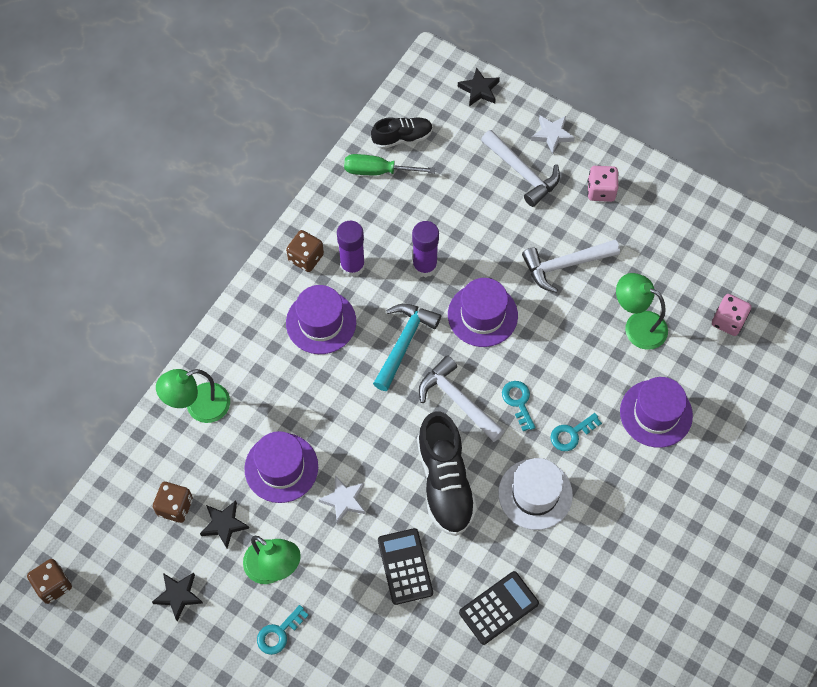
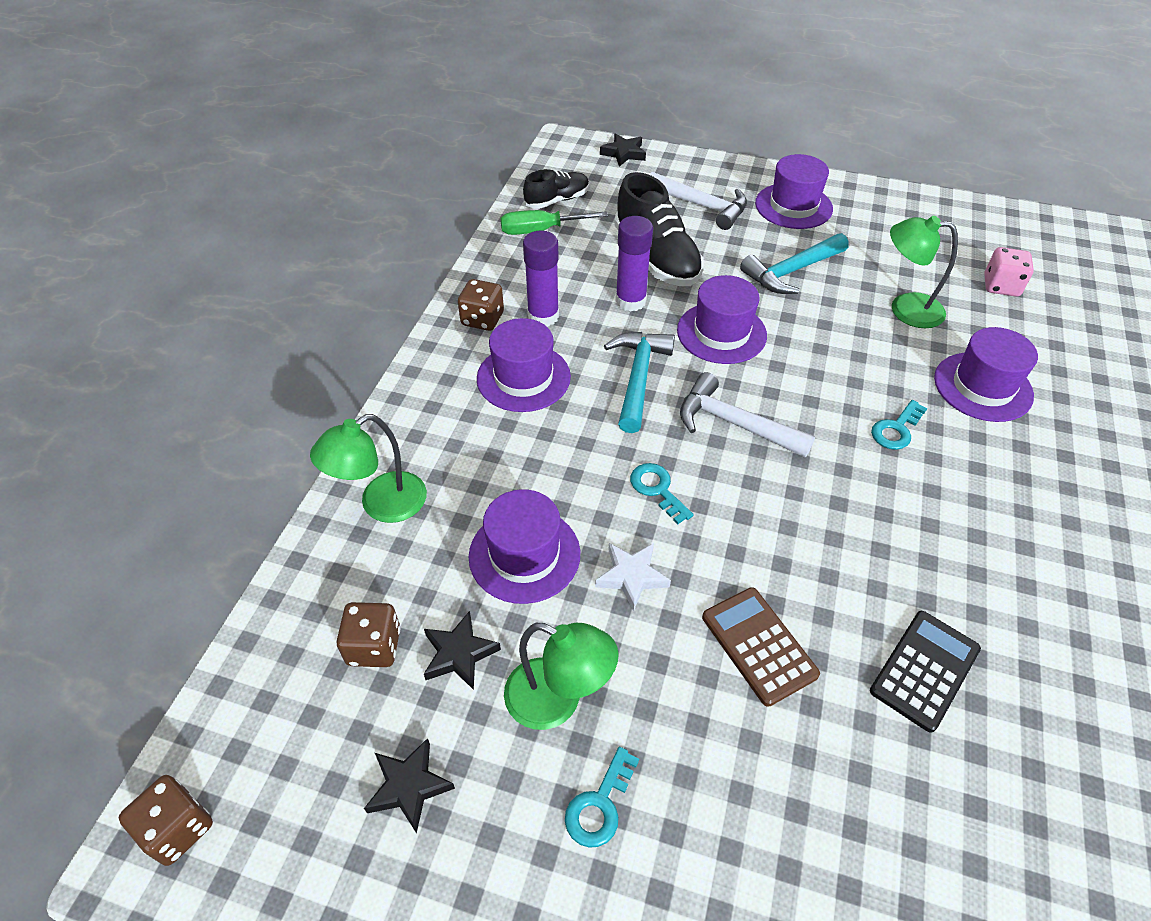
camera: 15 degrees left, 15 degrees down
(405, 566) = (758, 645): black calculator -> brown calculator
(445, 482) = (763, 520): black shoe -> black shoe (656, 258)
(518, 402) = (811, 409): turquoise key -> turquoise key (657, 489)
(535, 494) = (890, 507): white hat -> none
(552, 135) = (717, 173): white star -> none
(564, 265) = (791, 272): white hammer -> turquoise hammer
(601, 191) = (793, 206): pink dice -> purple hat

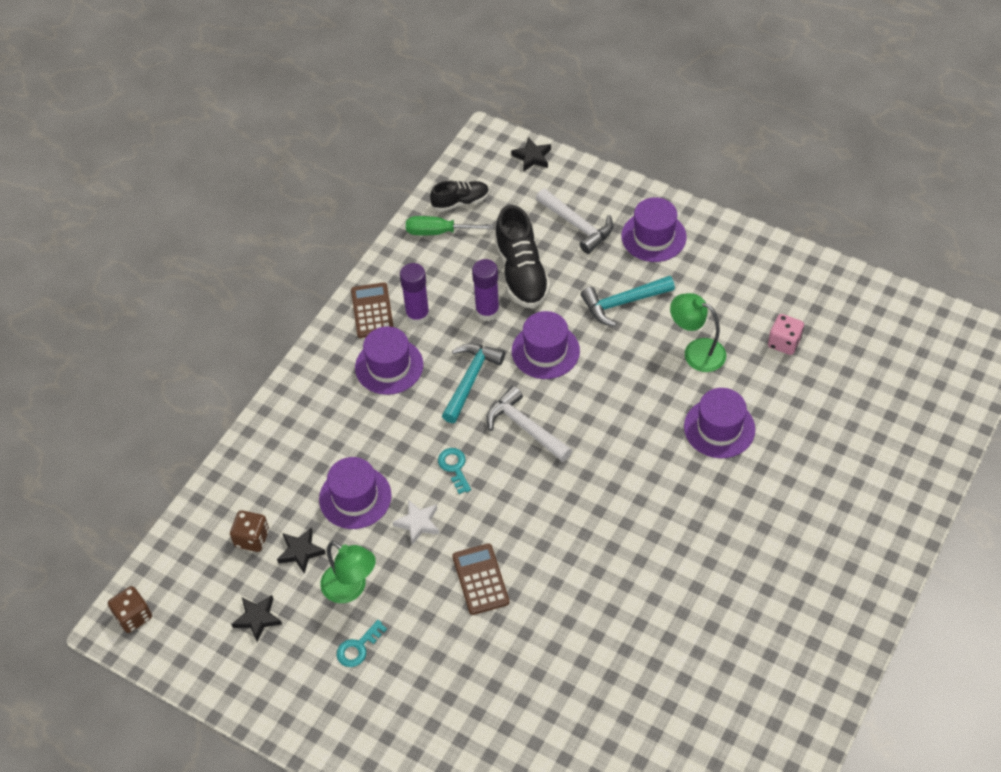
camera: 15 degrees right, 5 degrees up
(382, 505) = (273, 448): green lamp -> none
(482, 319) = (372, 311): brown dice -> brown calculator
(896, 429) = (638, 451): turquoise key -> none
(924, 670) = (575, 612): black calculator -> none

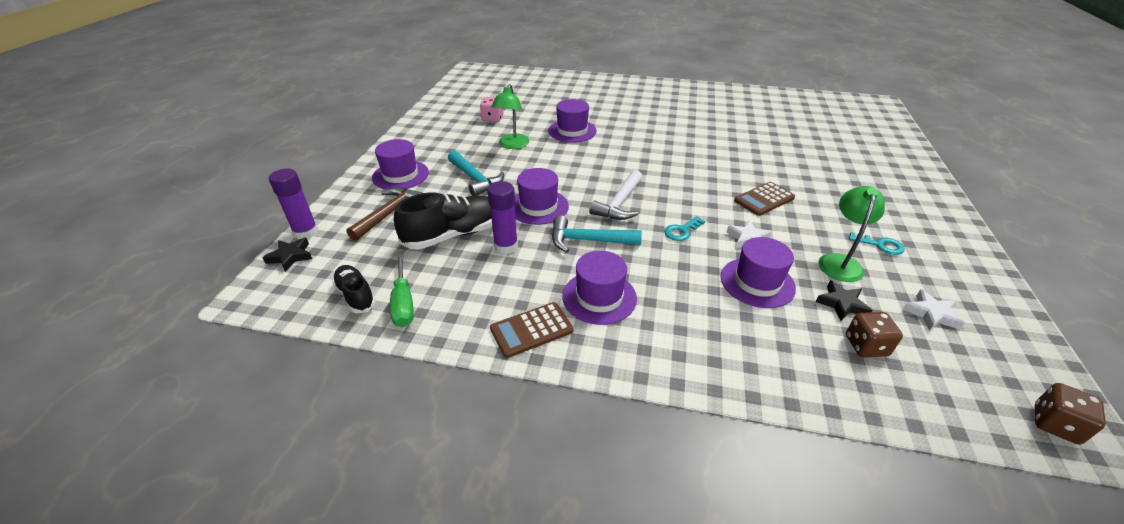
camera: 110 degrees left, 15 degrees down
(257, 619) = (931, 314): black star -> white star
(417, 315) = (526, 292): purple glue stick -> purple glue stick (306, 232)
(577, 225) = (389, 213): white hammer -> brown hammer

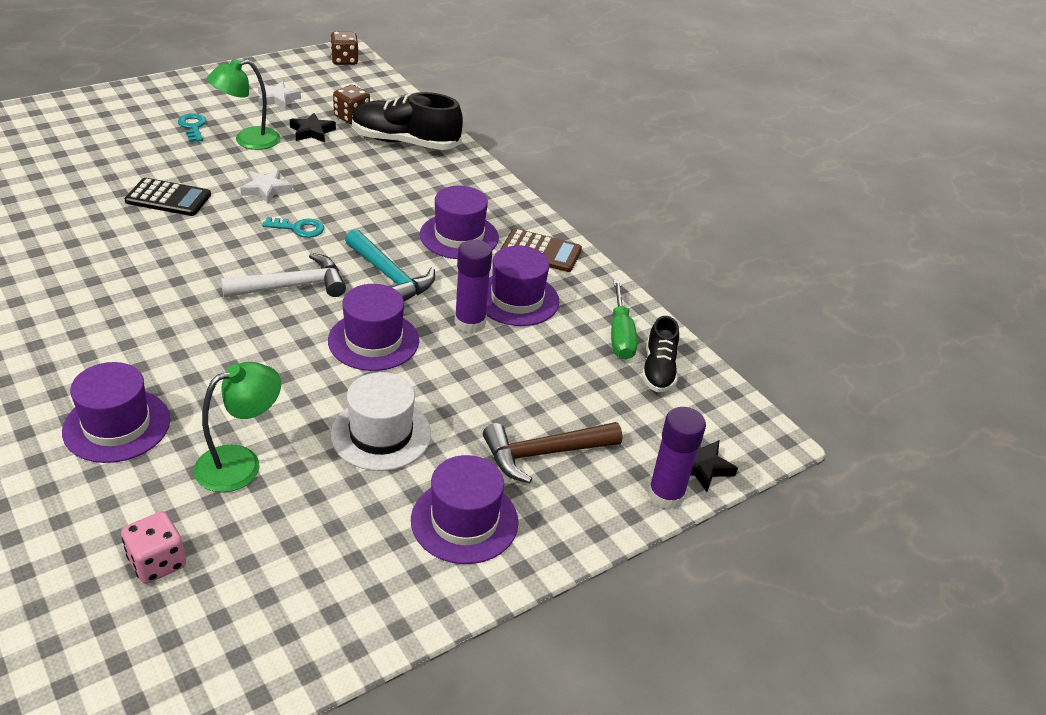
camera: 140 degrees left, 0 degrees up
(403, 303) = (620, 335): green screwdriver -> green screwdriver turned 150 degrees clockwise
(453, 235) = (504, 371): black shoe -> black shoe (405, 142)
(475, 179) = (381, 434): turquoise hammer -> white hat
(757, 282) = (332, 170): purple hat -> purple hat (517, 299)
(764, 199) = (168, 198): brown calculator -> black calculator

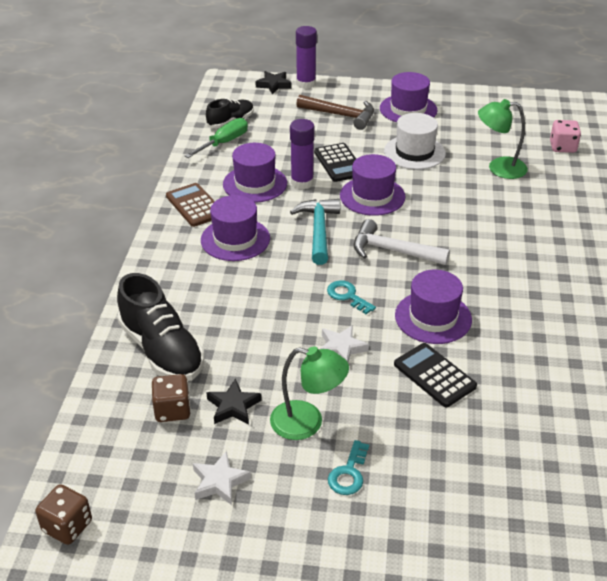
camera: 135 degrees left, 0 degrees up
(117, 425) = (558, 210): purple hat -> purple hat (433, 317)
(458, 369) = (339, 163): none -> black calculator

